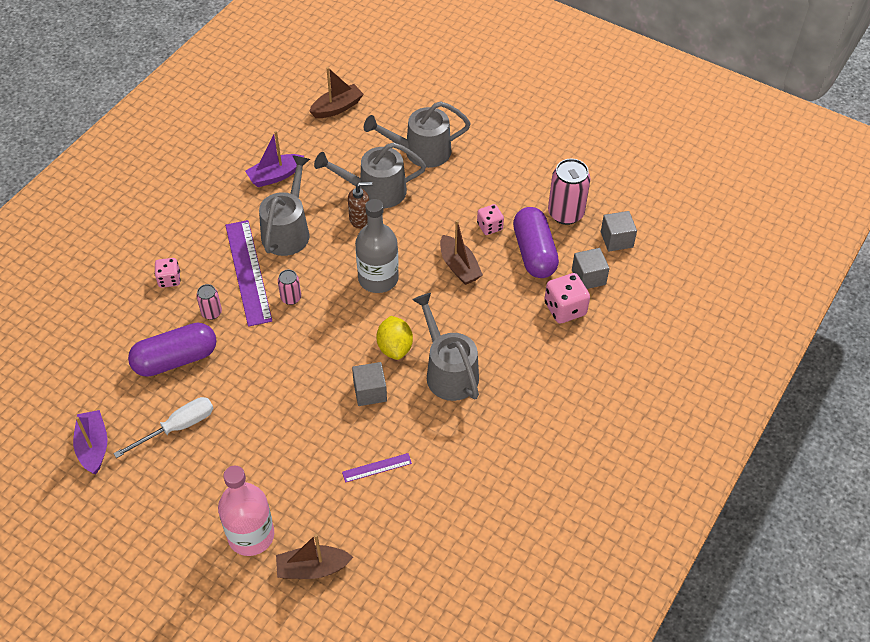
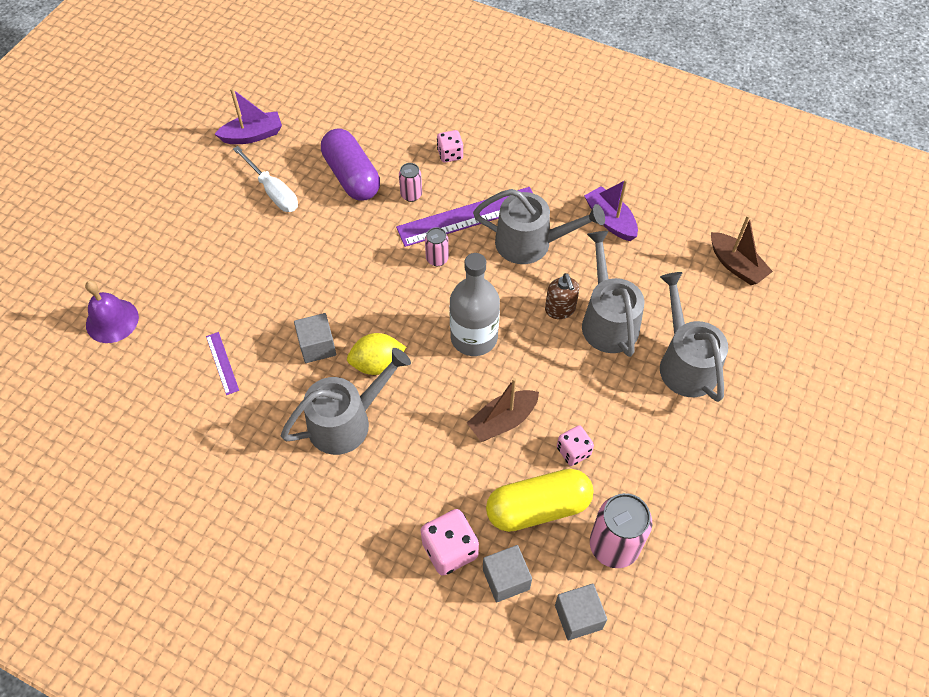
camera: 85 degrees right, 5 degrees up
(251, 535) = (152, 266): pink bottle -> none
(312, 568) = (112, 320): brown boat -> purple bell
(534, 253) = (538, 507): purple capsule -> yellow capsule

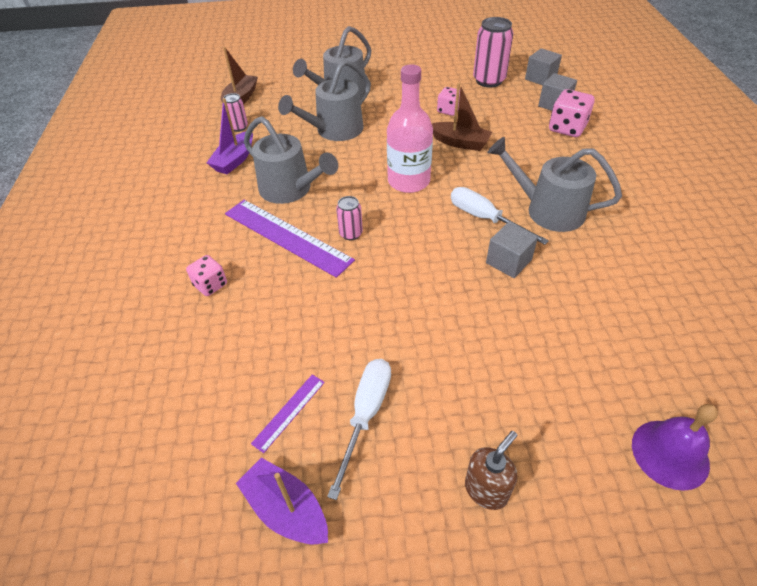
camera: 120 degrees left, 10 degrees down
(222, 363) = (595, 316): purple ruler -> purple ruler (289, 412)
(352, 176) = (292, 350): purple capsule -> none
(377, 364) = (484, 218): yellow lemon -> white screwdriver
(411, 195) = (286, 287): pink can -> pink can (239, 127)
(474, 337) = (408, 181): grey bottle -> pink bottle
(530, 243) = (290, 189): grey watering can -> grey watering can turned 150 degrees clockwise
(538, 507) = (500, 109): yellow capsule -> none
(560, 310) = (344, 152): brown soap dispenser -> brown soap dispenser (486, 489)

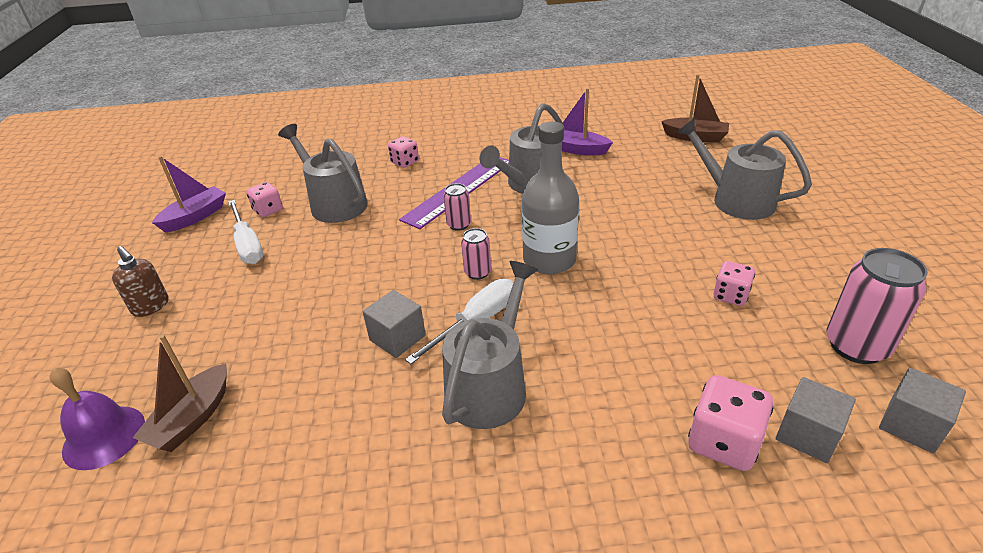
camera: 90 degrees right, 10 degrees down
(239, 127) = (636, 143): pink can -> pink can (477, 272)
(289, 412) = (268, 210): purple ruler -> pink dice
(334, 130) = (646, 201): grey watering can -> grey watering can (334, 203)
(366, 414) = (248, 245): white screwdriver -> white screwdriver turned 45 degrees clockwise
(408, 181) = (549, 260): pink bottle -> grey bottle
(460, 143) = (644, 305): brown boat -> brown boat (192, 418)

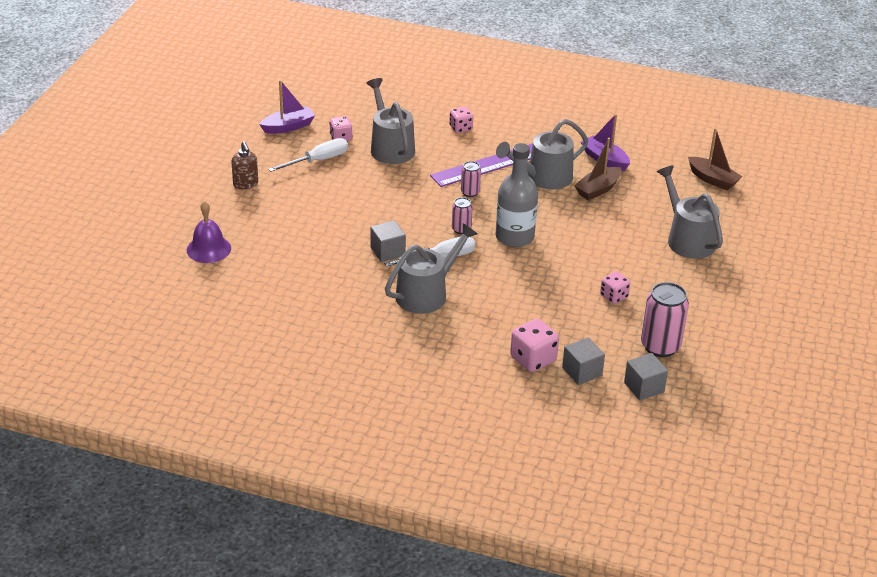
camera: 20 degrees right, 0 degrees up
(192, 418) = (256, 255): brown boat -> brown boat (598, 189)
(248, 245) = (318, 160): white screwdriver -> white screwdriver turned 120 degrees counterclockwise

